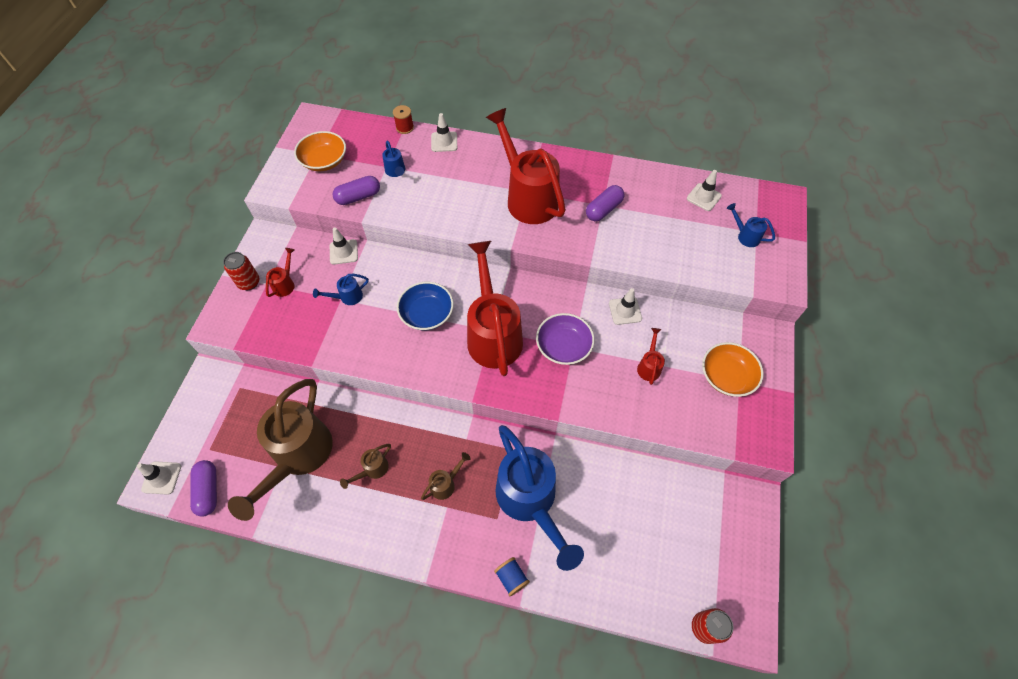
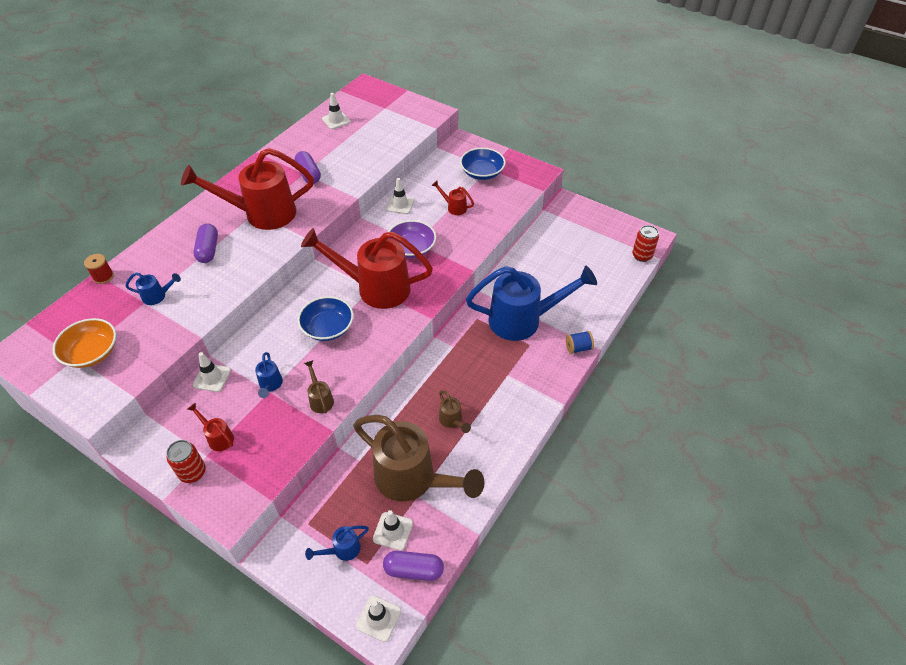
camera: 70 degrees left, 10 degrees down
(358, 197) = (167, 333): purple capsule -> purple capsule (208, 250)
(444, 142) = (149, 252): white traffic cone -> white traffic cone (393, 531)
(445, 484) = (487, 370): brown watering can -> brown watering can (320, 399)
(726, 376) = (482, 173): orange bowl -> blue bowl
(745, 236) = (384, 114): blue watering can -> blue watering can (342, 550)

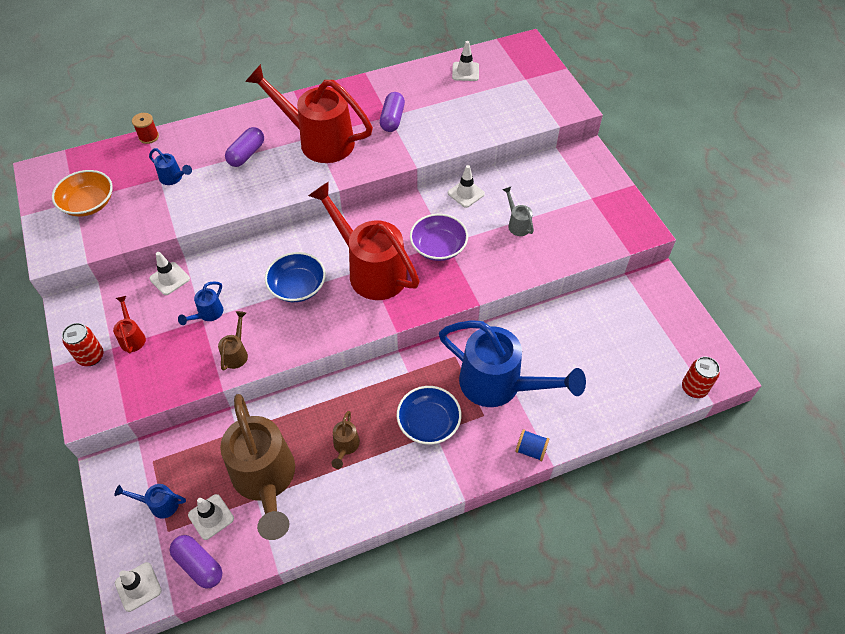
camera: 35 degrees right, 5 degrees up
(454, 207) = (517, 224): red watering can -> grey watering can
(482, 173) = (579, 199): blue bowl -> blue bowl (428, 423)

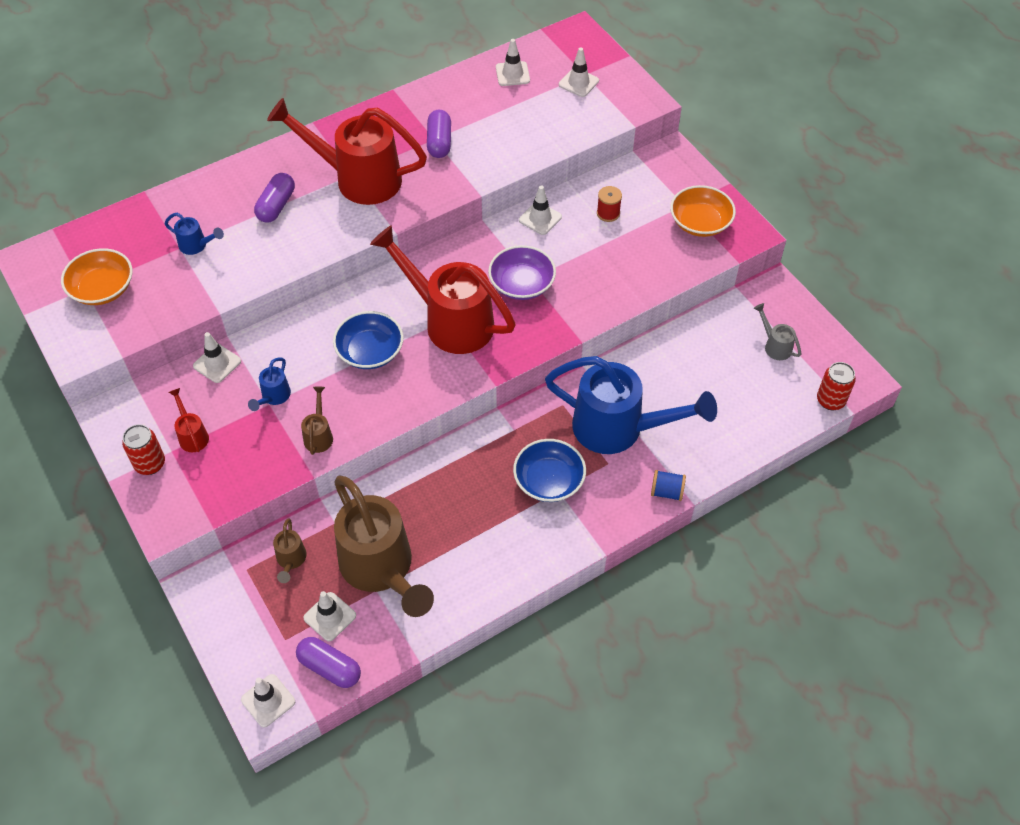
camera: 10 degrees left, 0 degrees up
(149, 137) = (151, 200): red spool -> red spool (608, 213)
(159, 504) = (268, 613): blue watering can -> none
(345, 447) = (462, 520): brown watering can -> brown watering can (291, 560)
(517, 224) = (606, 246): grey watering can -> grey watering can (775, 346)
(519, 85) = (578, 83): none -> white traffic cone
(602, 215) = (700, 223): none -> orange bowl

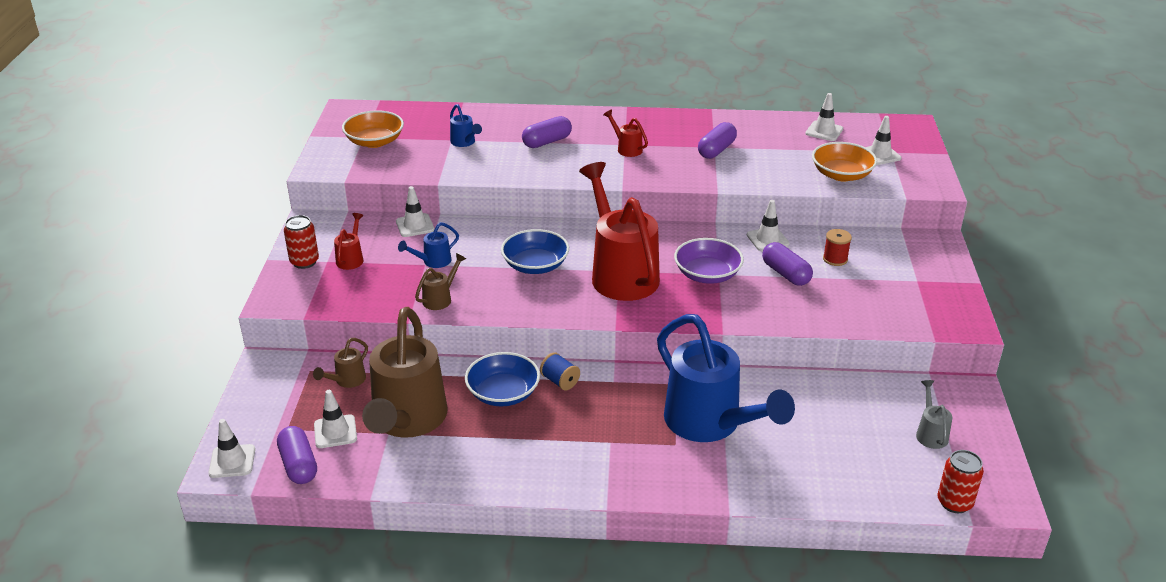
camera: 35 degrees right, 20 degrees down
(358, 179) = (626, 148): red watering can -> red watering can, size x0.41
(549, 480) = (608, 430): blue bowl -> blue bowl (503, 393)
(582, 250) = (786, 274): none -> purple capsule
(666, 492) = (711, 492): blue spool -> blue spool (560, 381)
(700, 223) = (921, 298): orange bowl -> orange bowl (841, 175)

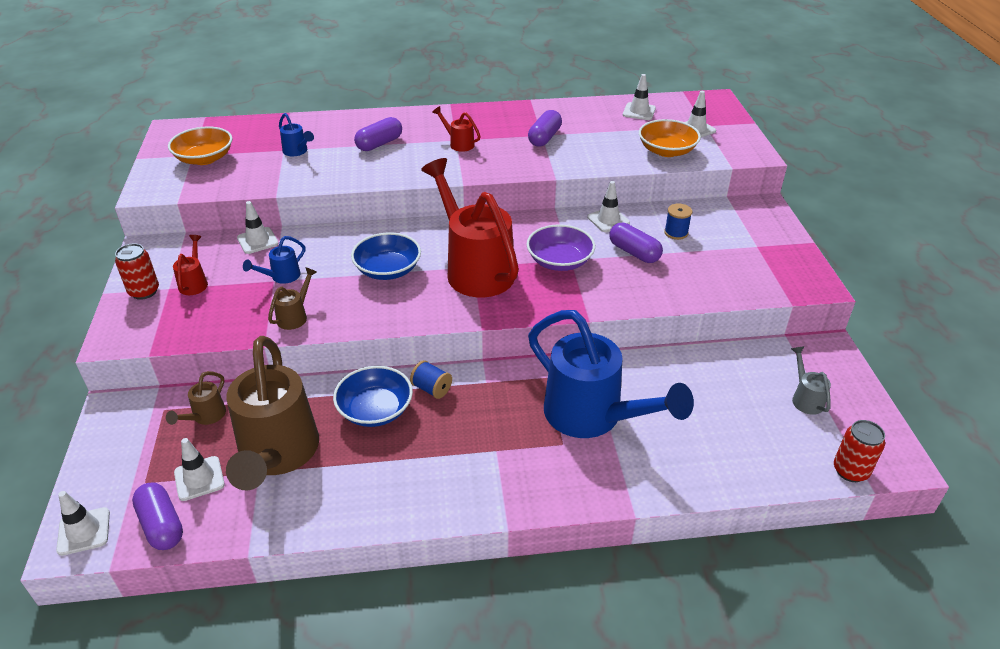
camera: 10 degrees left, 5 degrees up
(835, 259) = (676, 233): red spool -> blue spool

